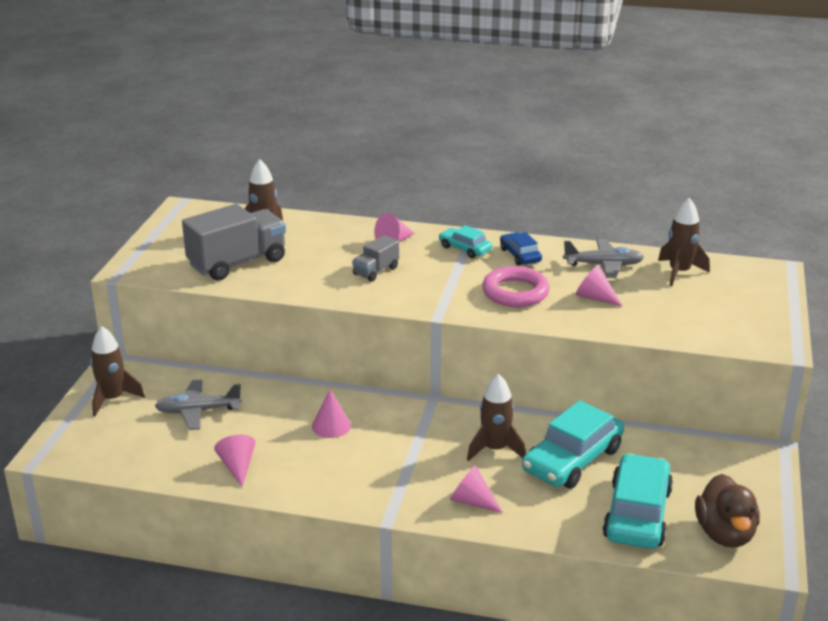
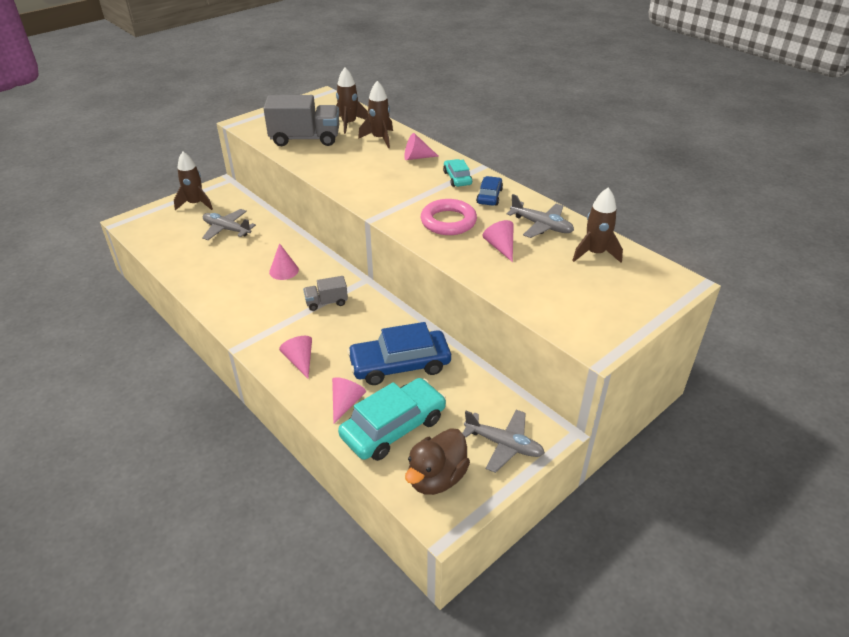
camera: 35 degrees right, 10 degrees up
(237, 466) = (203, 272): pink cone -> pink cone (346, 403)
(376, 271) = (378, 173): grey truck -> grey truck (326, 302)
(495, 449) = (359, 332): brown rocket -> brown rocket (379, 139)
(572, 460) = (400, 365): turquoise car -> blue car
(743, 481) = (504, 444): none -> grey plane

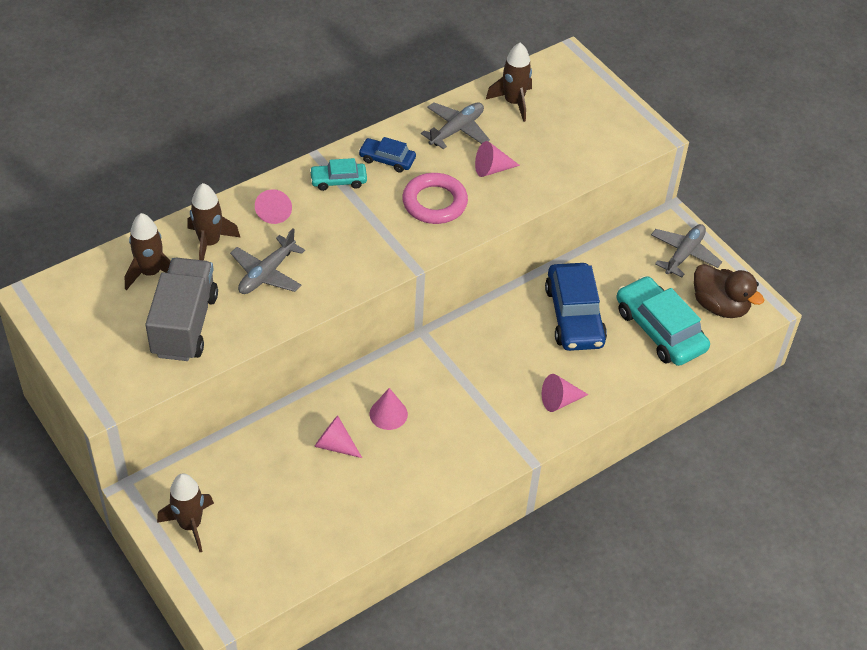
camera: 85 degrees left, 10 degrees up
(227, 229) = (274, 480): grey plane -> grey plane (267, 273)
(326, 302) = (460, 372): grey truck -> none
(346, 403) = (625, 364): pink cone -> pink cone (335, 445)

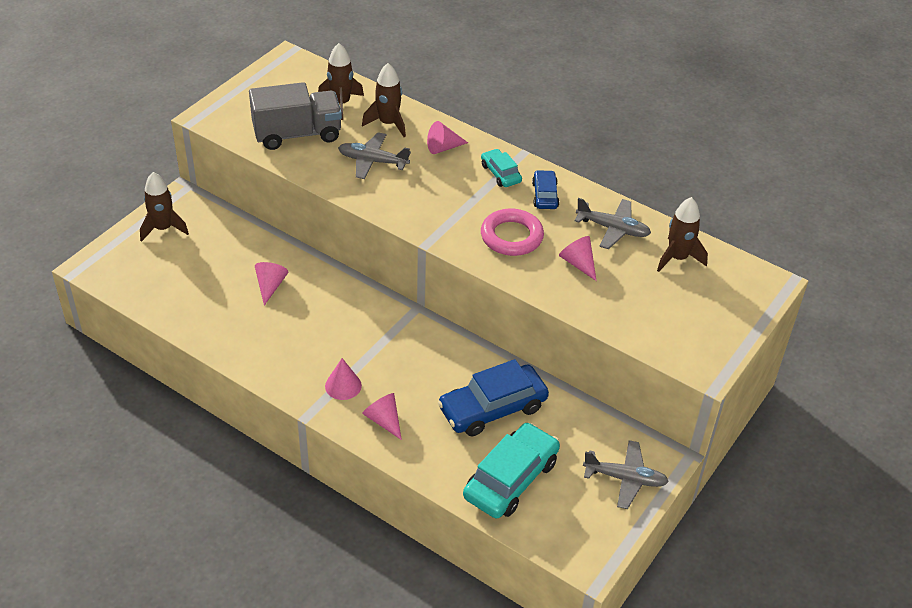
camera: 70 degrees right, 5 degrees down
(388, 414) = (316, 309): pink cone -> pink cone (343, 385)
(720, 306) = (571, 524): brown duck -> none

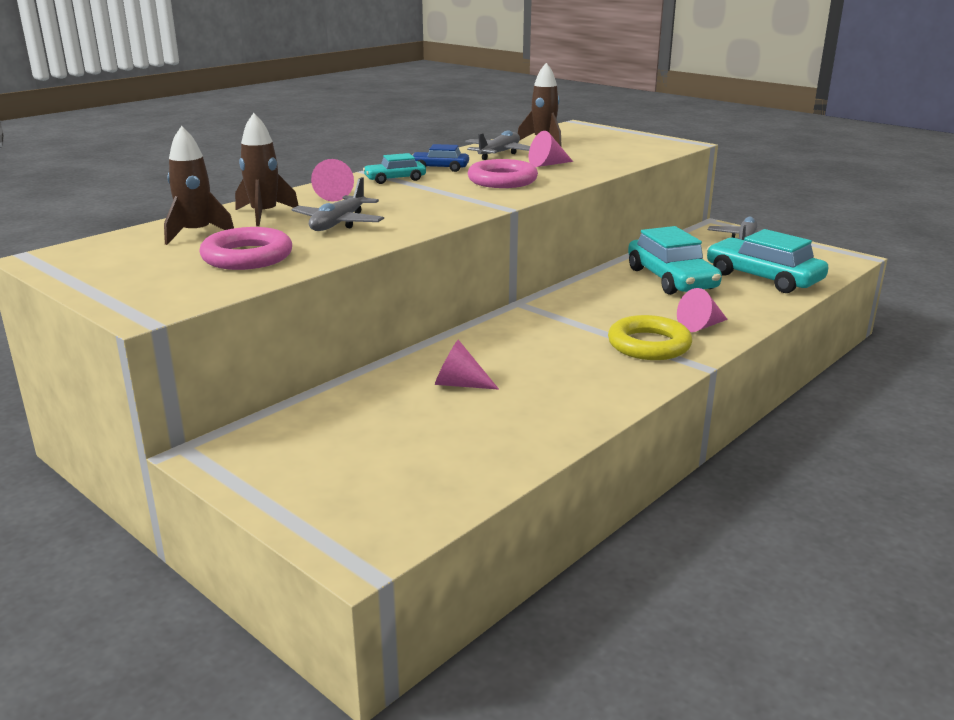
camera: 80 degrees left, 20 degrees down
(163, 228) = (286, 472): brown rocket -> none
(297, 134) = (247, 257): grey truck -> pink ring
(343, 385) = (649, 345): pink cone -> yellow ring
(492, 408) = (671, 279): blue car -> turquoise car

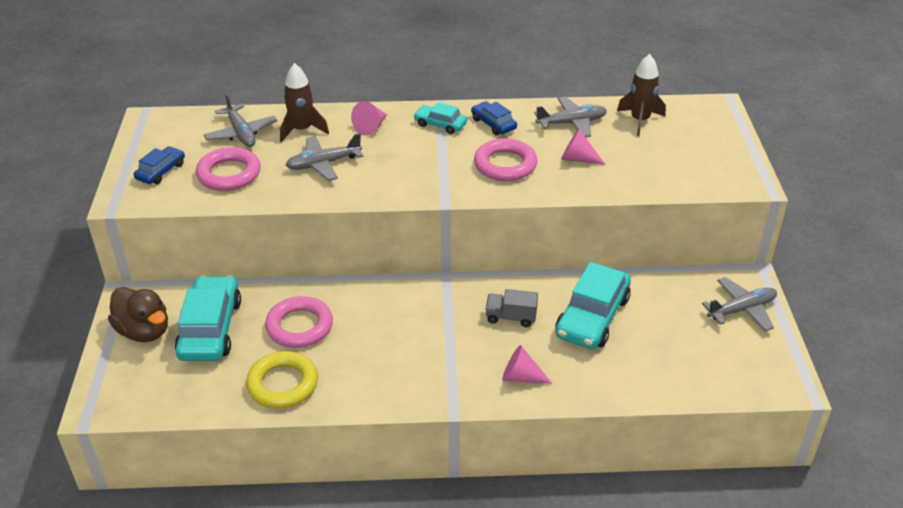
camera: 45 degrees right, 15 degrees up
(153, 280) = (161, 171): none -> blue car
(197, 234) = (241, 133): brown rocket -> grey plane
(290, 467) = (144, 331): none -> brown duck
(459, 384) = (299, 326): pink cone -> pink ring
(619, 302) = (511, 317): none -> grey truck
(649, 345) = (456, 370): yellow ring -> yellow ring (283, 384)
(763, 277) = (667, 360): turquoise car -> turquoise car (210, 329)

